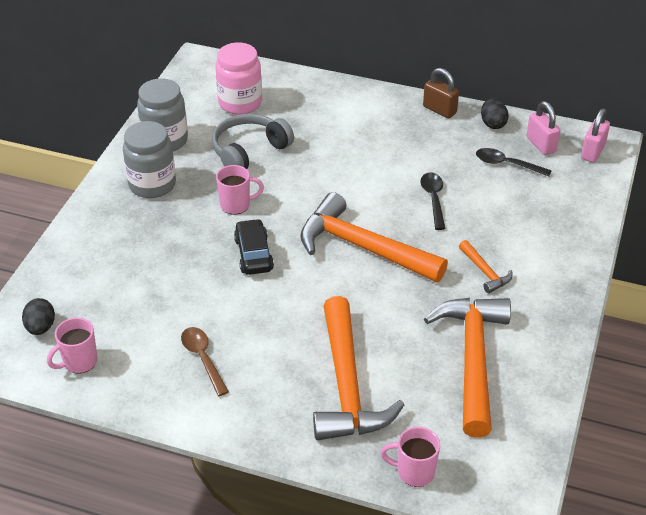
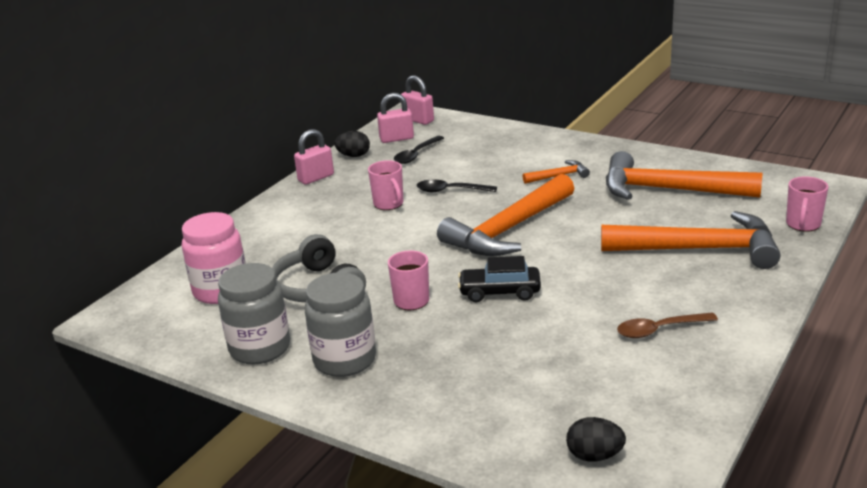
camera: 75 degrees left, 15 degrees down
(79, 362) = (660, 421): pink mug -> pink mug (389, 204)
(439, 110) = (316, 178): brown padlock -> pink padlock

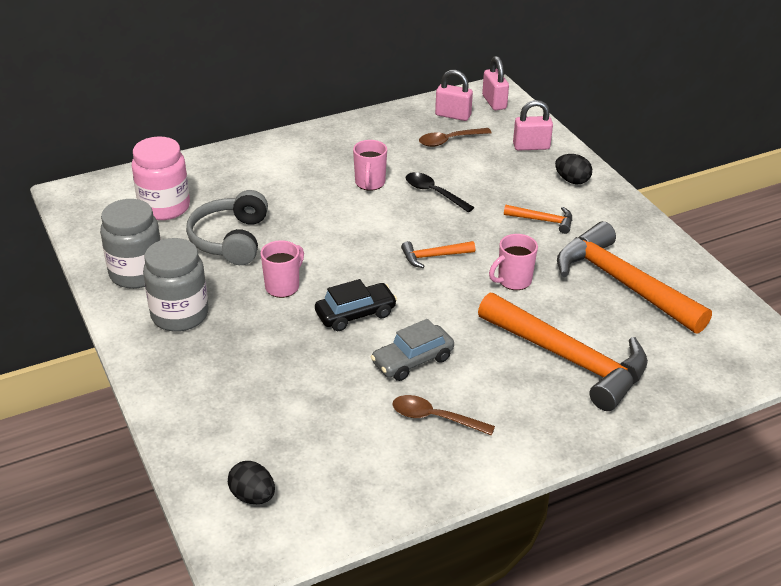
camera: 30 degrees right, 10 degrees up
(316, 178) = (344, 129): pink padlock -> pink padlock (531, 146)
(354, 156) = (398, 118): black egg -> black egg (572, 180)
(416, 155) = (449, 141): black spoon -> brown spoon
(500, 292) = (355, 314): black car -> black car turned 120 degrees clockwise
(508, 229) = (433, 256): orange hammer -> orange hammer, size x0.44
(588, 302) = (412, 360): none -> grey car
(803, 225) = (699, 383): pink mug -> pink mug (513, 281)

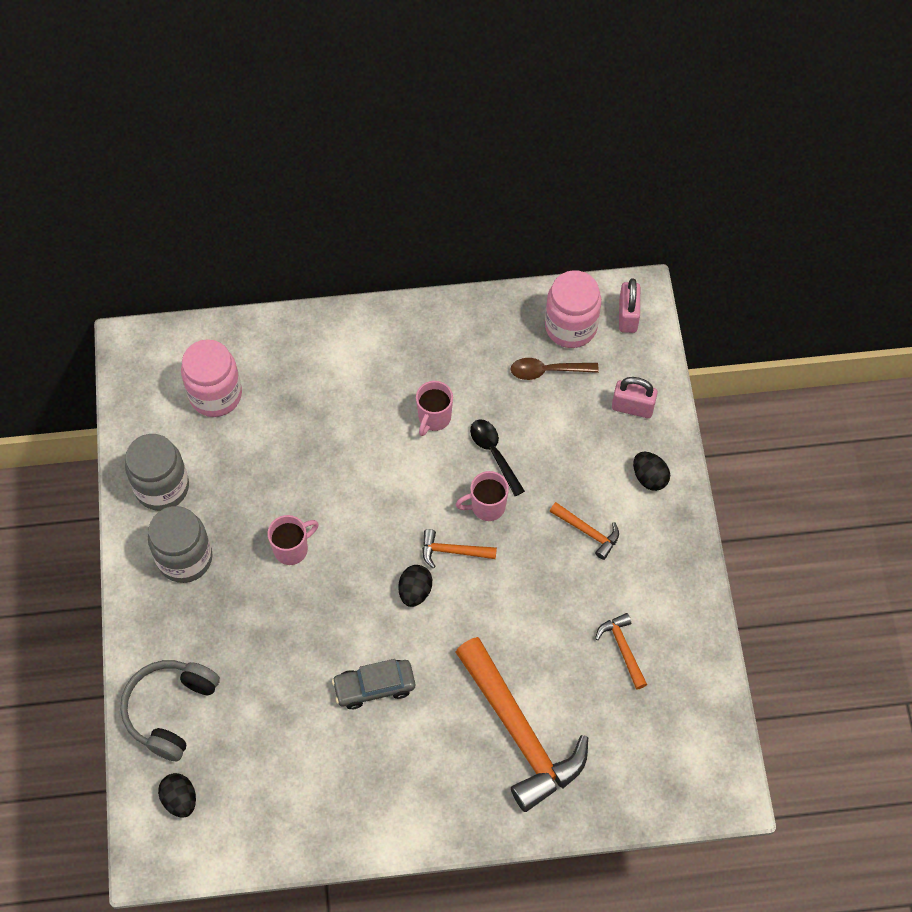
camera: 20 degrees right, 25 degrees up
(231, 240) = (265, 465): grey headphones -> grey headphones (170, 710)
(355, 314) = (346, 609): black car -> none
(414, 288) = (415, 591): none -> black egg
(435, 418) = (365, 763): brown spoon -> none
(453, 115) = (570, 327): pink padlock -> pink jar
(513, 281) = (516, 611): pink mug -> pink mug (487, 507)
(623, 283) = (623, 649): orange hammer -> orange hammer, size x0.44

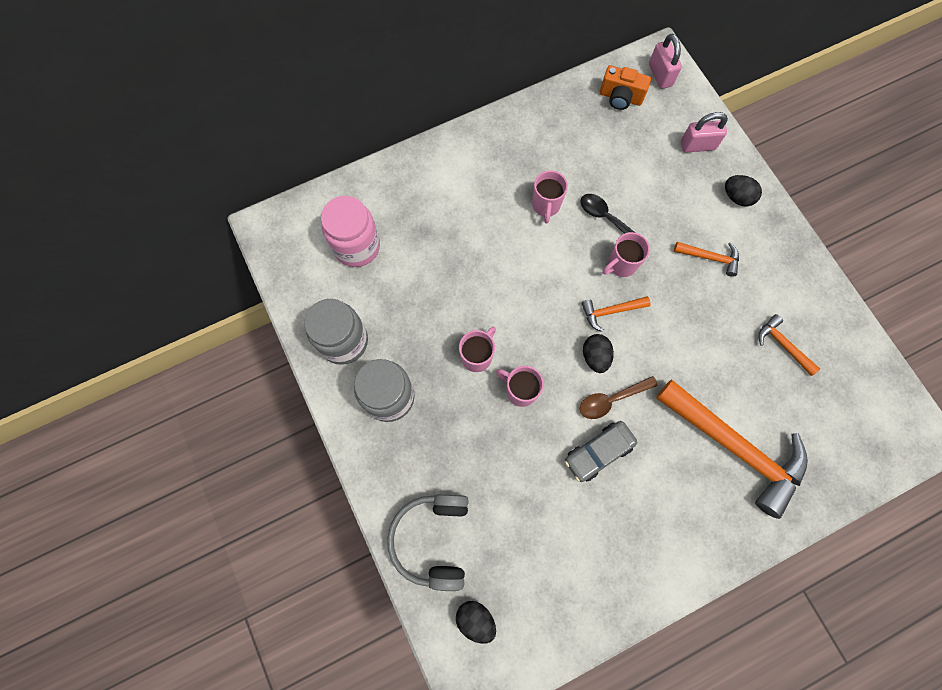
camera: 20 degrees left, 10 degrees up
(321, 598) = (520, 390): none -> pink mug
(547, 371) = (618, 138): brown spoon -> brown spoon (611, 399)
(570, 327) = (620, 97): pink jar -> orange camera

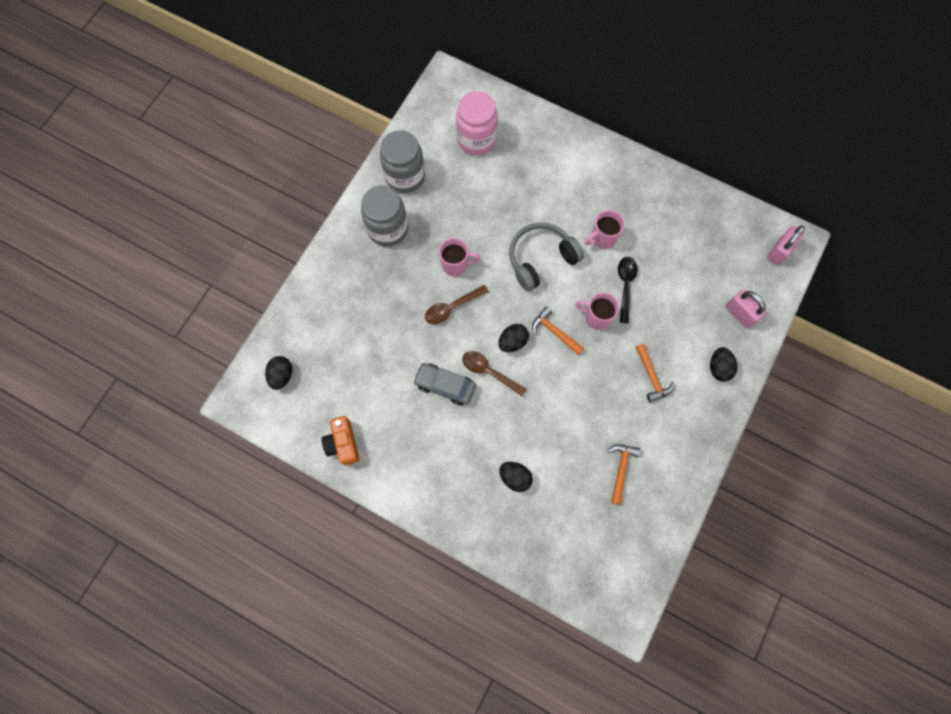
camera: 55 degrees right, 0 degrees up
(433, 539) = (314, 317): grey headphones -> grey headphones (541, 259)
(520, 390) = (452, 308): pink mug -> brown spoon
(620, 97) = (735, 234): orange camera -> orange camera (343, 443)
(734, 447) = (515, 477): orange hammer -> black egg

